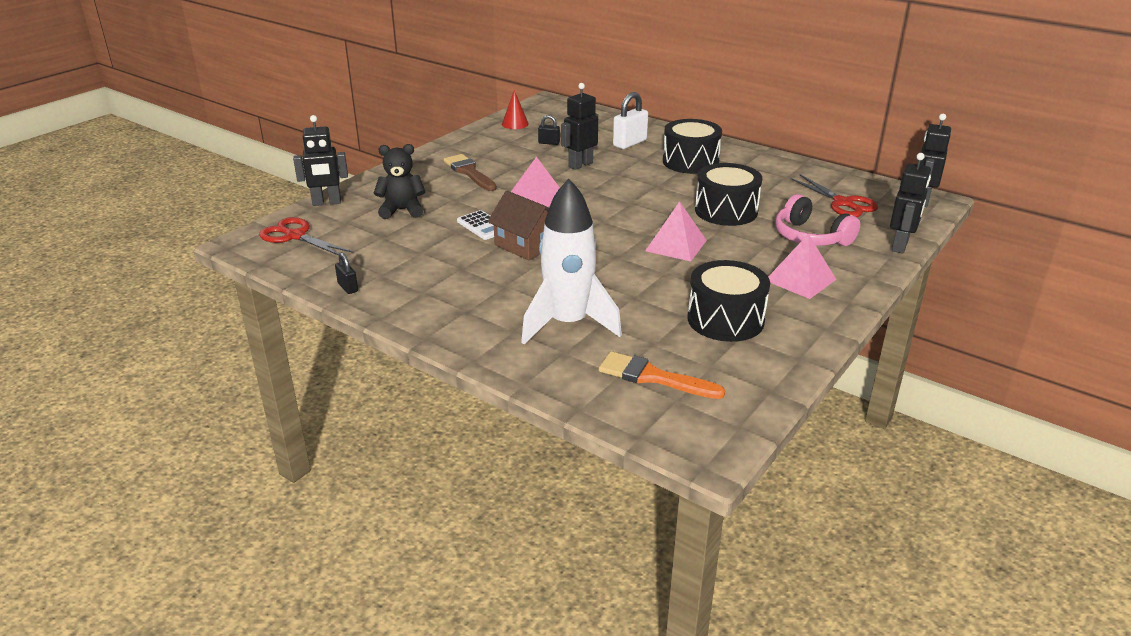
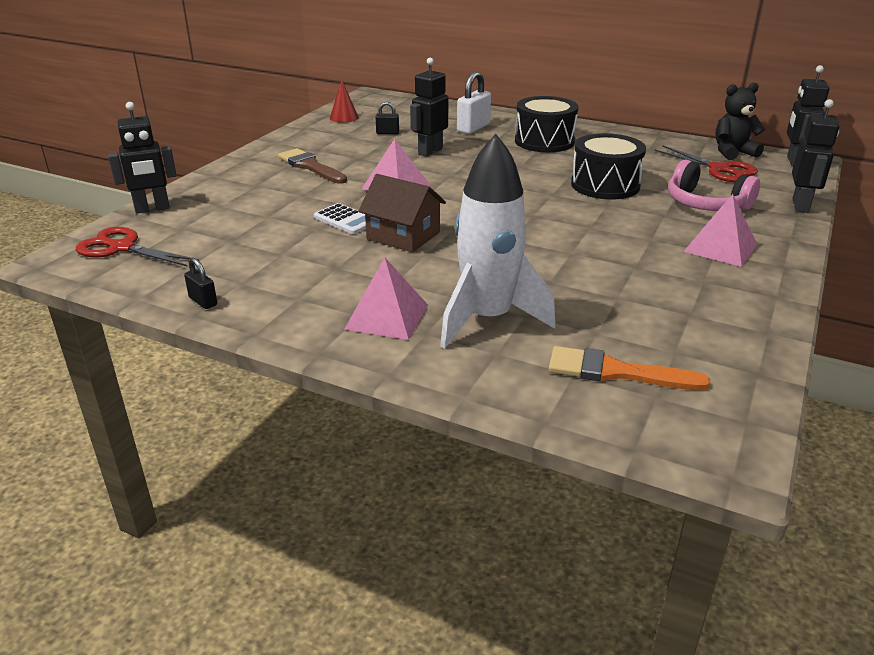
camera: 10 degrees left, 0 degrees up
(402, 210) = (245, 210): black teddy bear -> black teddy bear (732, 152)
(676, 245) = (569, 223): pink pyramid -> pink pyramid (387, 317)
(725, 319) = (664, 297): black drum -> none

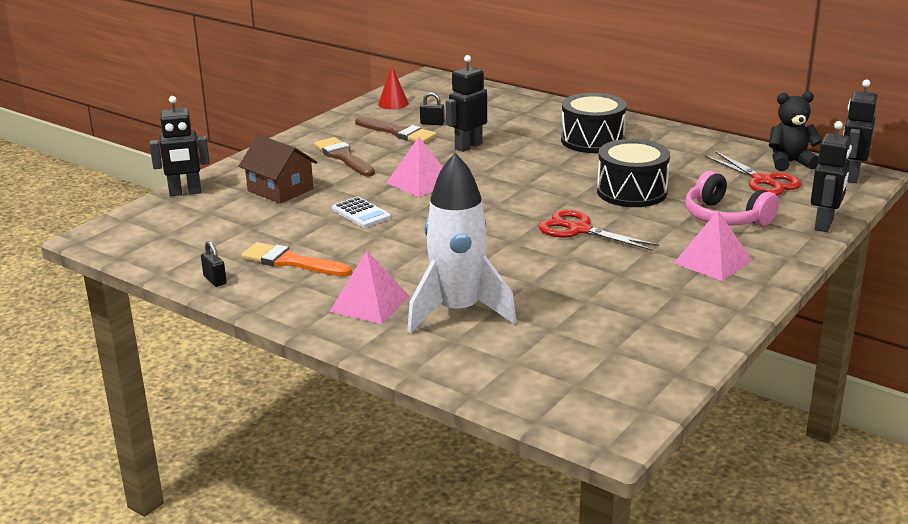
camera: 10 degrees right, 5 degrees down
(122, 248) = (153, 228): red scissors -> red scissors (579, 230)
(357, 142) = (398, 132): none -> brown brush
(403, 236) = (410, 232): brown house -> brown house (280, 190)
(473, 128) = (524, 122): white padlock -> none
(615, 372) = (550, 363): orange brush -> orange brush (291, 262)

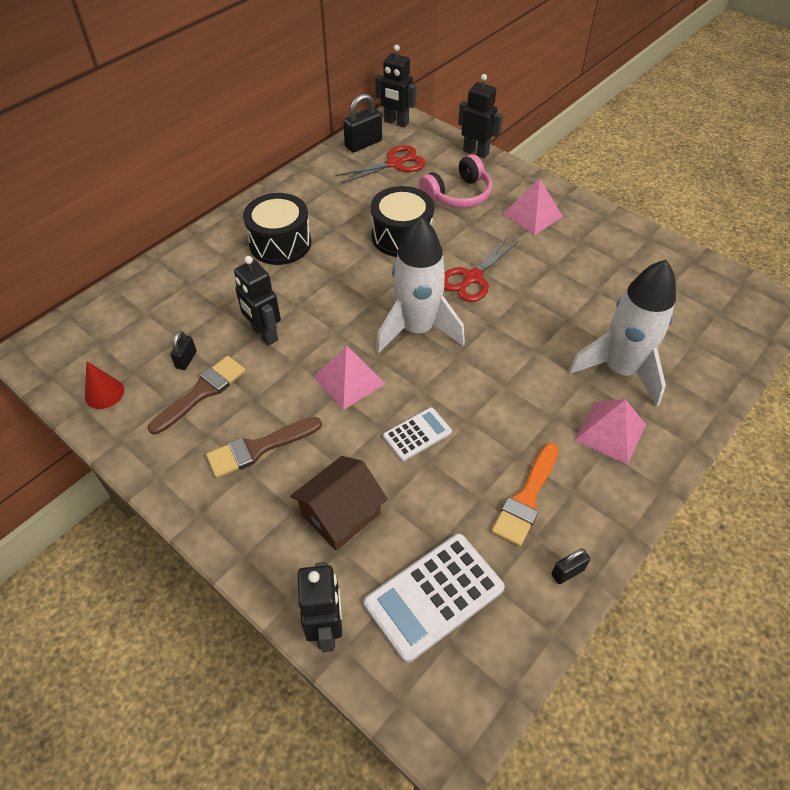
camera: 85 degrees left, 25 degrees up
(203, 227) = (434, 596): none -> white calculator
(492, 207) = (417, 329): none -> white rocket
(790, 163) = (363, 144): black teddy bear -> black padlock

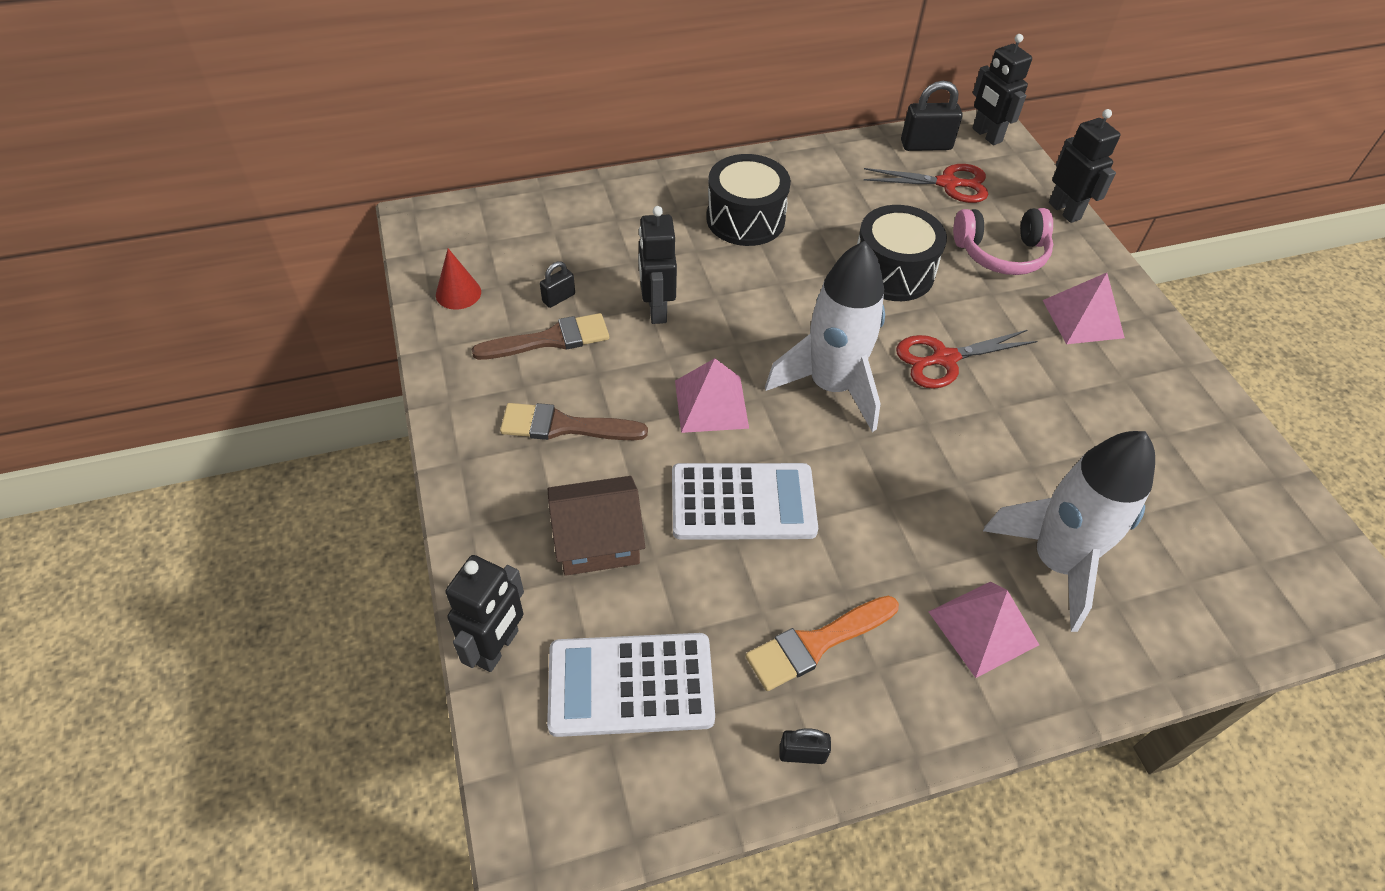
camera: 30 degrees right, 0 degrees up
(417, 434) = (743, 502): white calculator -> white calculator, size x1.76

